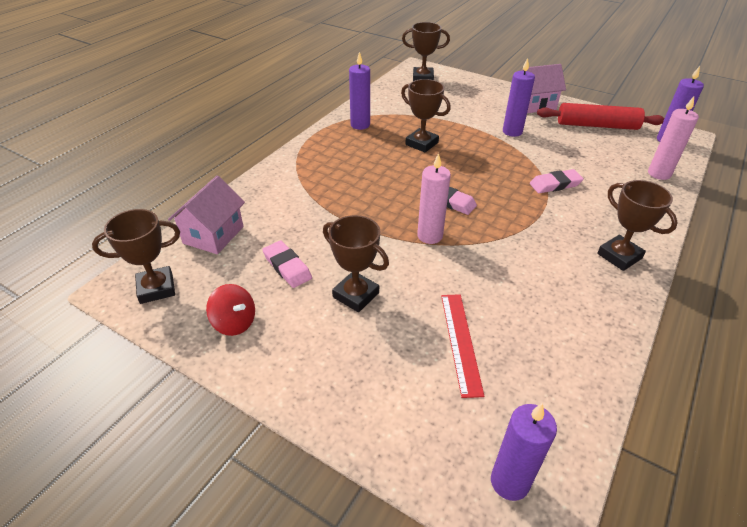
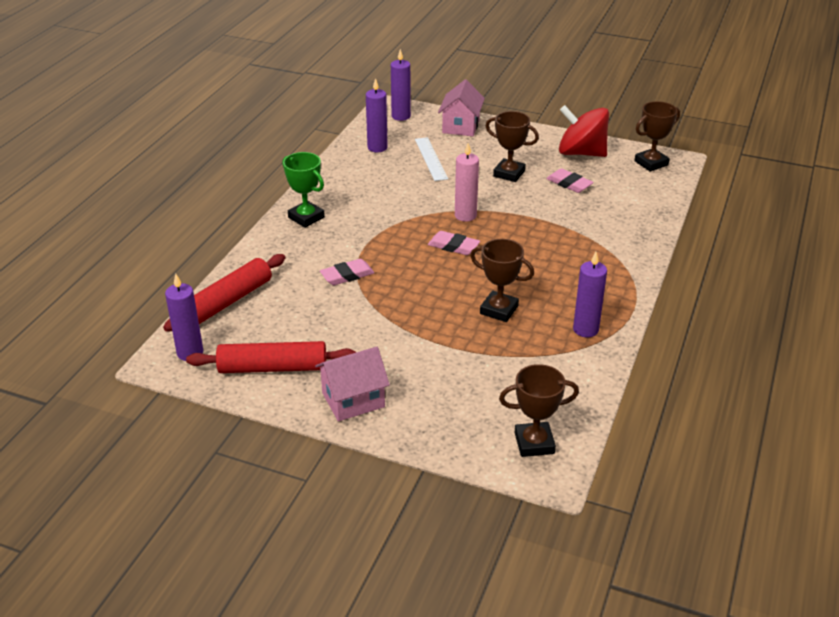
camera: 170 degrees right, 5 degrees down
(213, 235) = (645, 197): pink house -> pink house (461, 126)
(234, 322) = (581, 153): red spinning top -> red spinning top, size x1.84
(460, 342) = (431, 159): red ruler -> white ruler
(512, 132) = (388, 342): purple candle -> purple candle (377, 147)
(619, 256) = (306, 217): brown trophy -> green trophy
(659, 174) = (228, 301): pink candle -> red rolling pin

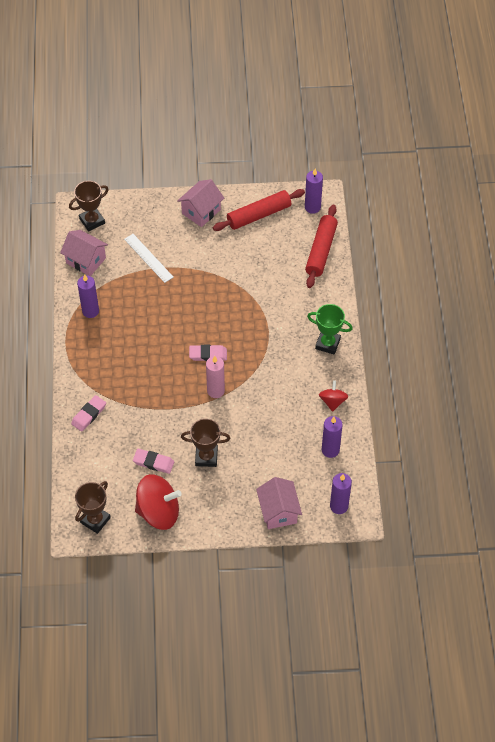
camera: 155 degrees right, 20 degrees up
(343, 176) = (332, 401): none -> red spinning top
(347, 275) = (263, 300): pink eraser -> pink eraser (89, 415)
(431, 159) = (278, 452): white ruler -> white ruler (148, 258)
(499, 310) = (150, 307): brown trophy -> none
(567, 391) = (86, 260): none -> pink house

